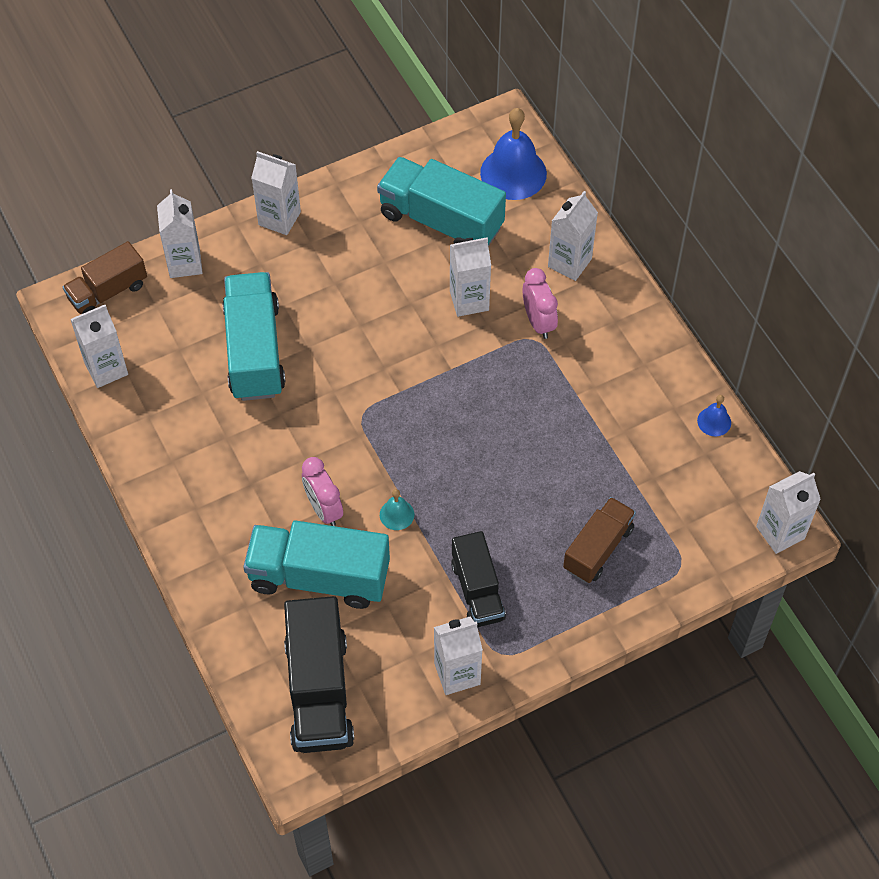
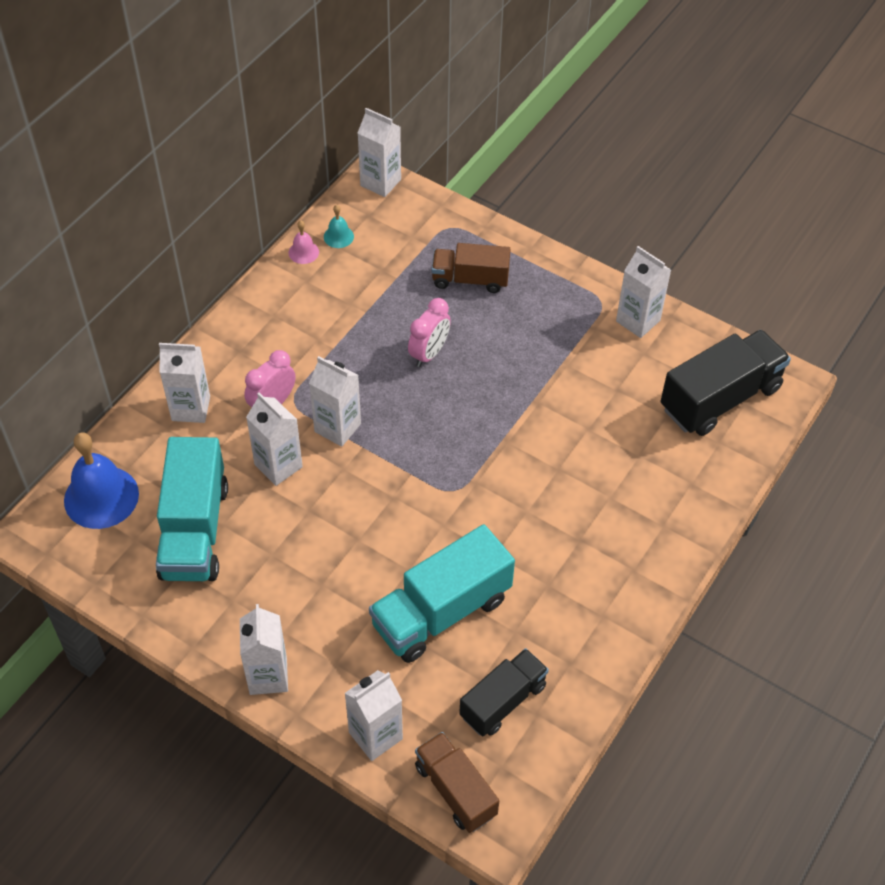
camera: 120 degrees left, 5 degrees down
(106, 369) = (545, 734): white carton -> white carton (337, 428)
(108, 292) = (455, 790): brown truck -> brown truck turned 150 degrees counterclockwise
(319, 577) = (628, 445): turquoise truck -> none
(324, 509) = (565, 473): pink clock -> pink clock (429, 353)
(397, 514) = (533, 419): turquoise bell -> turquoise bell (338, 236)
(477, 590) = (561, 337): black truck -> black truck (503, 701)
(714, 421) = (303, 252): blue bell -> pink bell

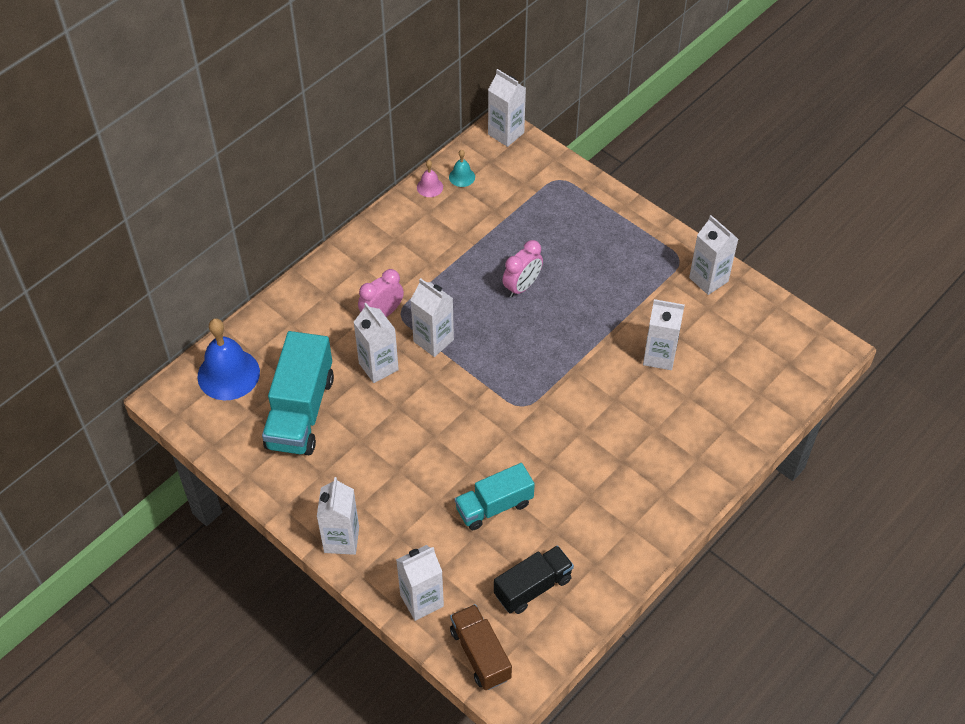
camera: 10 degrees right, 0 degrees up
(191, 408) = (313, 309): white carton -> white carton (659, 356)
(441, 612) = (494, 506): turquoise truck -> turquoise truck, size x0.63
(470, 280) = (568, 227): brown truck -> none
(720, 398) = (768, 355): black truck -> none

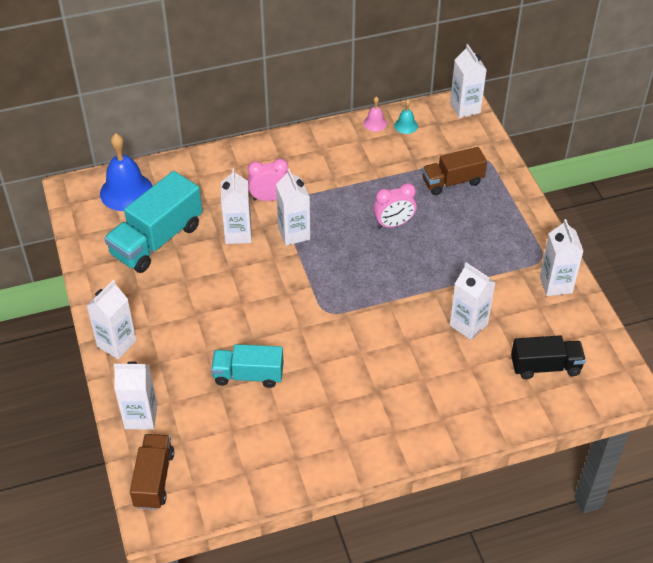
camera: 30 degrees right, 5 degrees down
(533, 587) = (232, 450): black truck -> black truck (545, 366)
(547, 217) = (452, 182): none -> brown truck

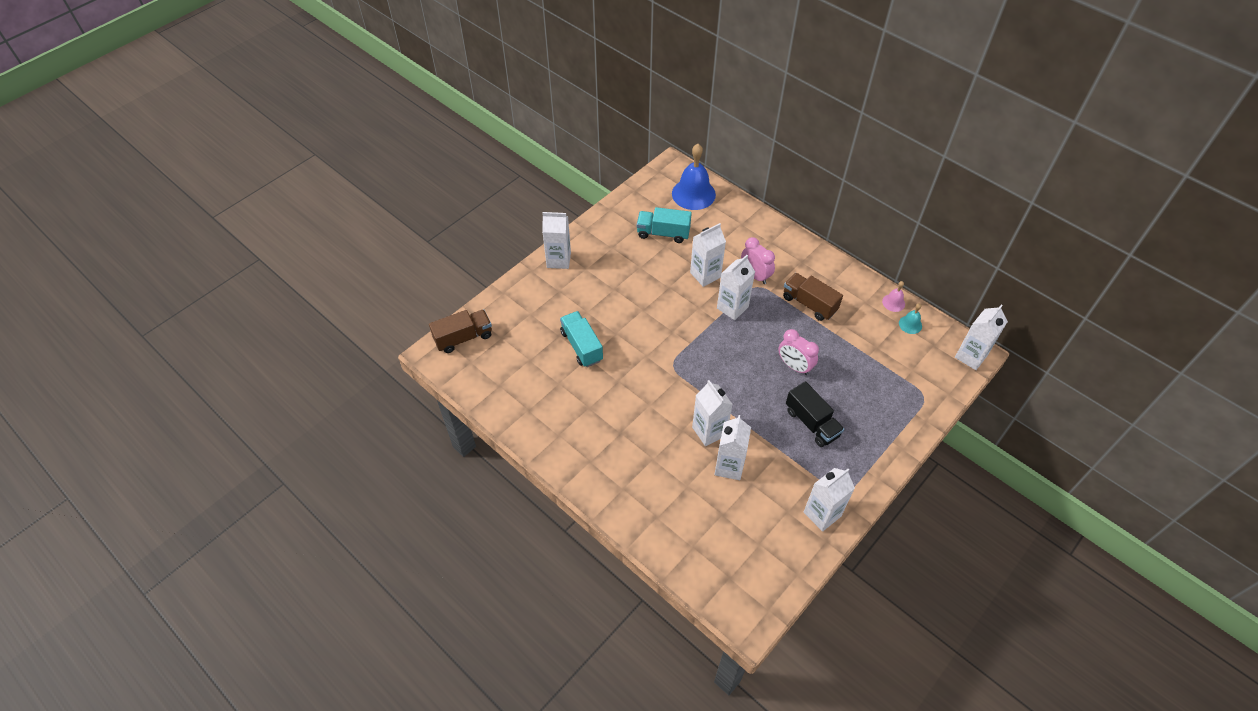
camera: 60 degrees right, 5 degrees up
(141, 417) = (508, 304): white carton -> white carton (709, 431)
(157, 240) = (663, 233): turquoise truck -> turquoise truck, size x0.63
(452, 182) = (875, 386): brown truck -> brown truck (809, 304)
(545, 366) = (725, 543): black truck -> black truck (812, 423)

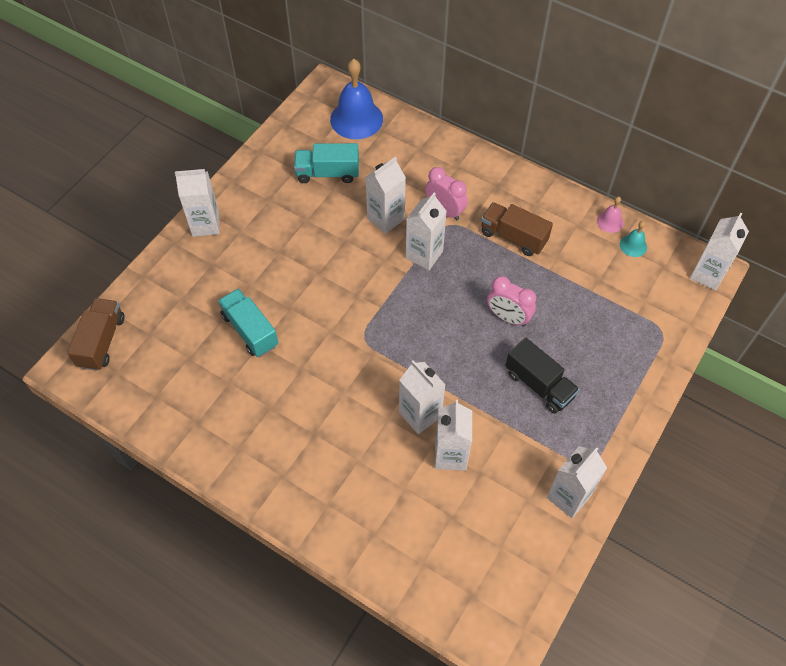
camera: 10 degrees left, 5 degrees up
(463, 338) = (102, 341): brown truck -> brown truck turned 45 degrees counterclockwise

